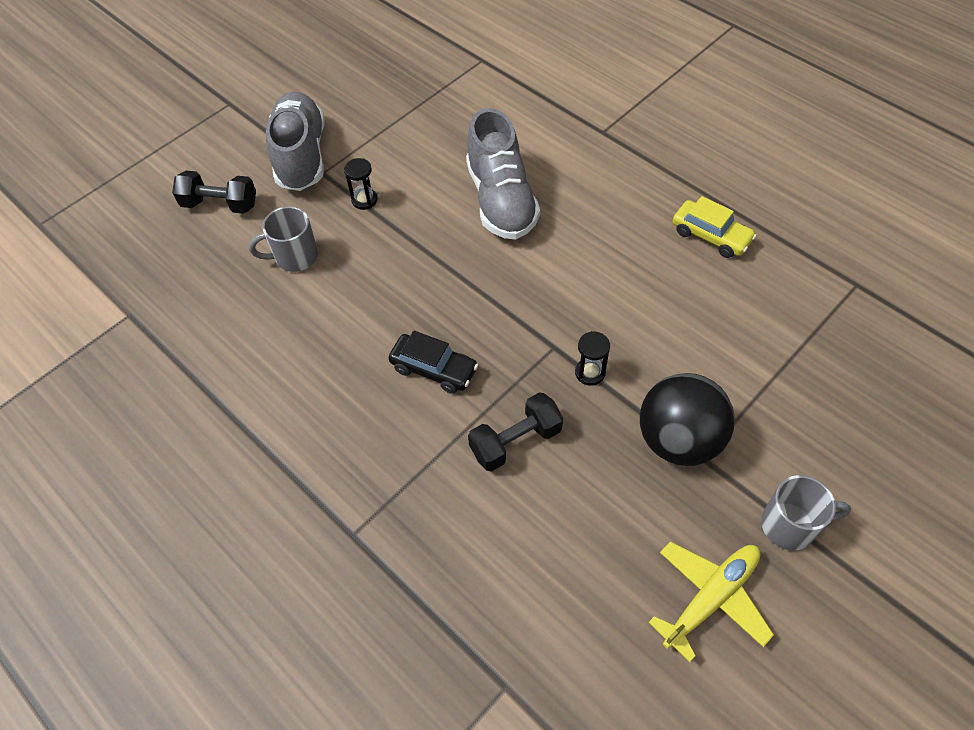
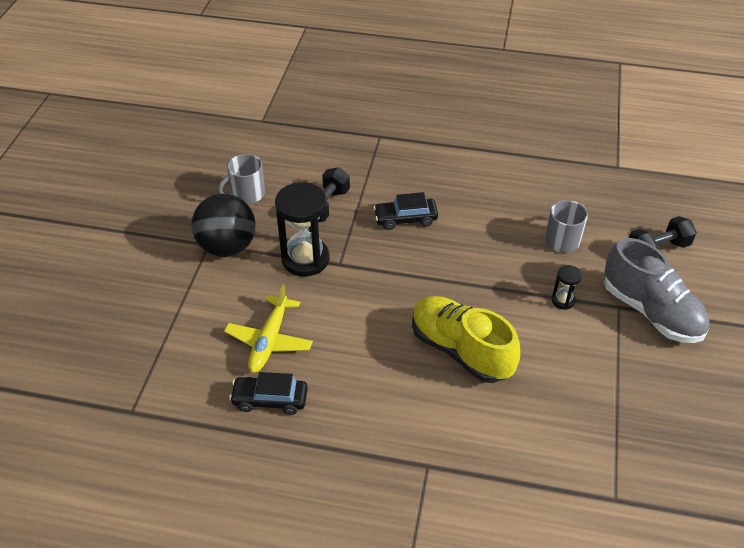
camera: 145 degrees right, 10 degrees down
(501, 200) = (461, 350): grey shoe -> yellow shoe
(590, 372) = (305, 259): black hourglass -> black hourglass, size x2.13
(710, 598) = (177, 186): yellow plane -> yellow plane (269, 340)
(711, 236) = (270, 400): yellow car -> black car
(790, 525) = (142, 233): grey mug -> grey mug (247, 194)

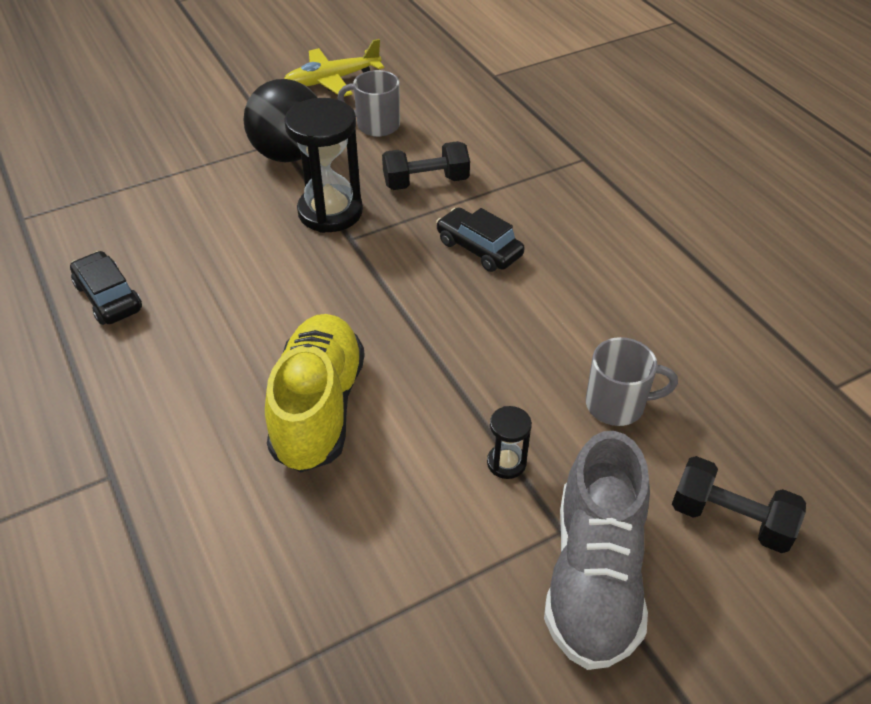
camera: 50 degrees right, 0 degrees up
(269, 340) = (189, 252): yellow plane -> yellow plane (332, 80)

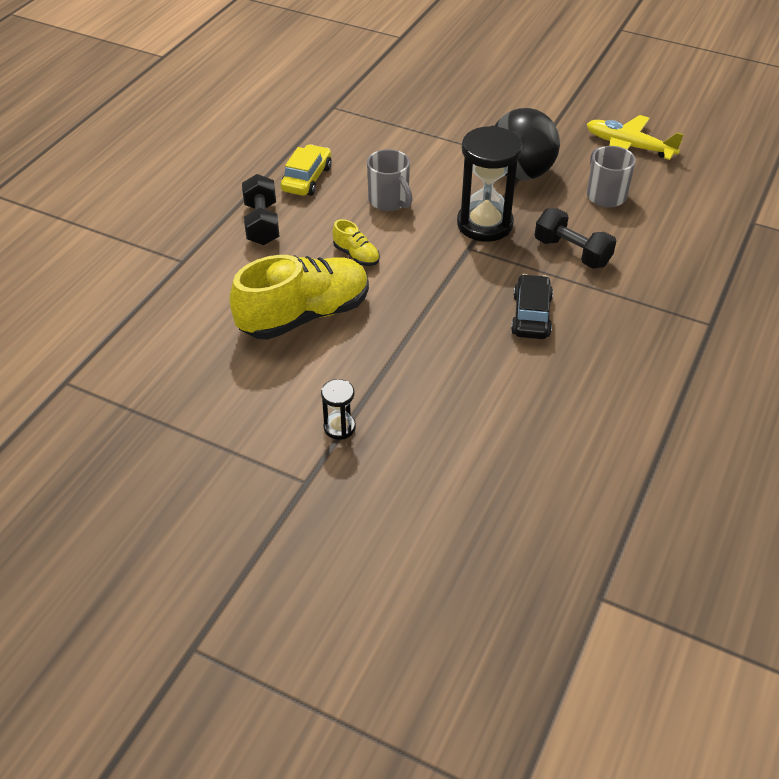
camera: 55 degrees right, 0 degrees up
(108, 297) = (307, 179): black car -> yellow car
(273, 321) = (356, 255): none -> yellow shoe
(594, 576) = (283, 515): grey shoe -> none
(617, 405) = (447, 464): grey mug -> grey mug (389, 201)
(730, 519) = (395, 574): black dumbbell -> black dumbbell (262, 224)

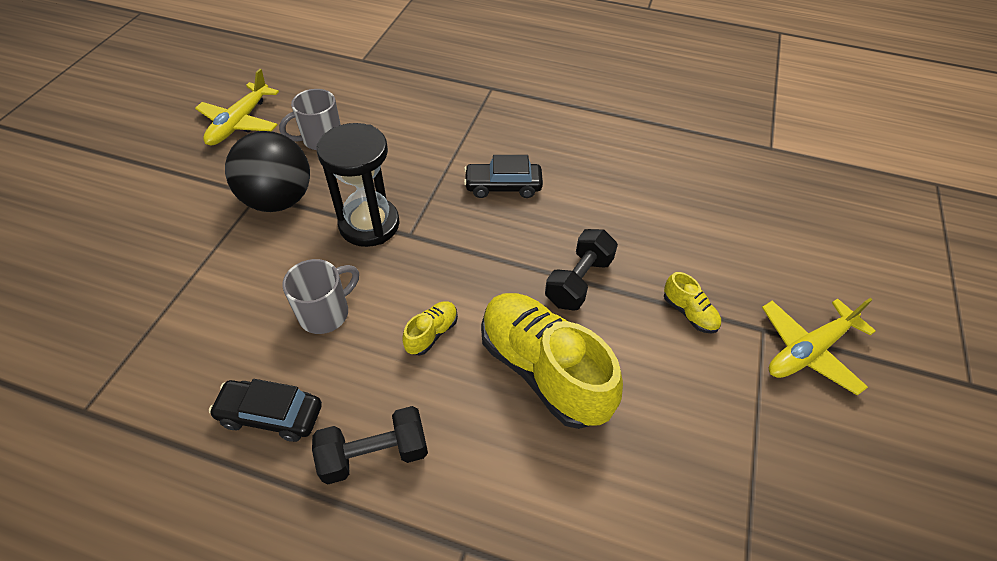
camera: 100 degrees left, 5 degrees up
(272, 512) = (808, 350): none -> yellow plane
(307, 179) = (271, 415): yellow car -> black car
(339, 427) = (689, 313): black hourglass -> yellow shoe
(572, 252) = (410, 161): black dumbbell -> black dumbbell (578, 281)

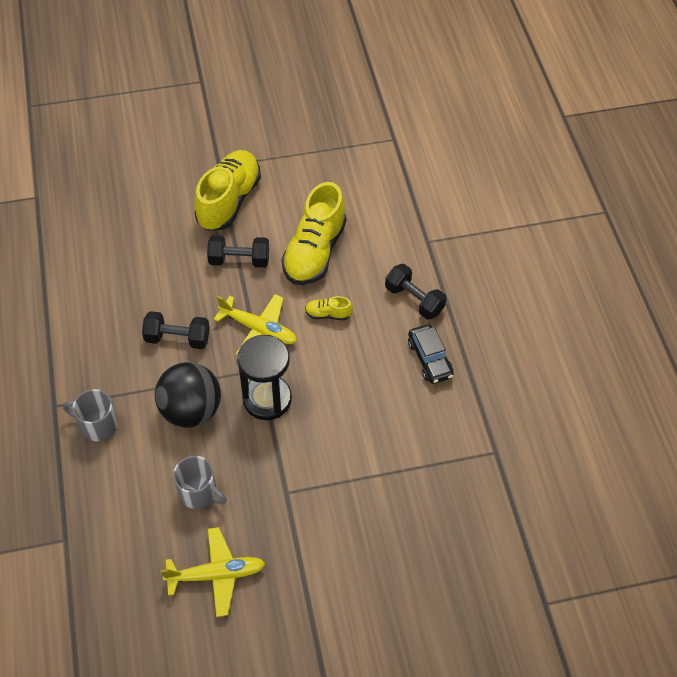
camera: 120 degrees left, 5 degrees up
(279, 200) = (282, 473): black ball -> black ball (191, 410)
(326, 313) = (352, 377): grey mug -> grey mug (98, 425)
(503, 186) = (177, 338): black car -> black dumbbell
(689, 313) = (229, 200): yellow shoe -> yellow shoe, size x2.31
(808, 350) = (221, 145): yellow plane -> yellow plane (258, 329)

